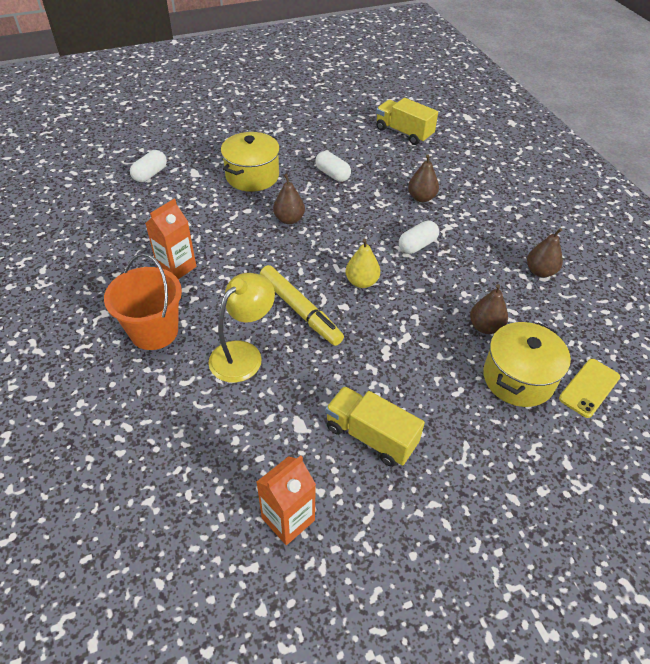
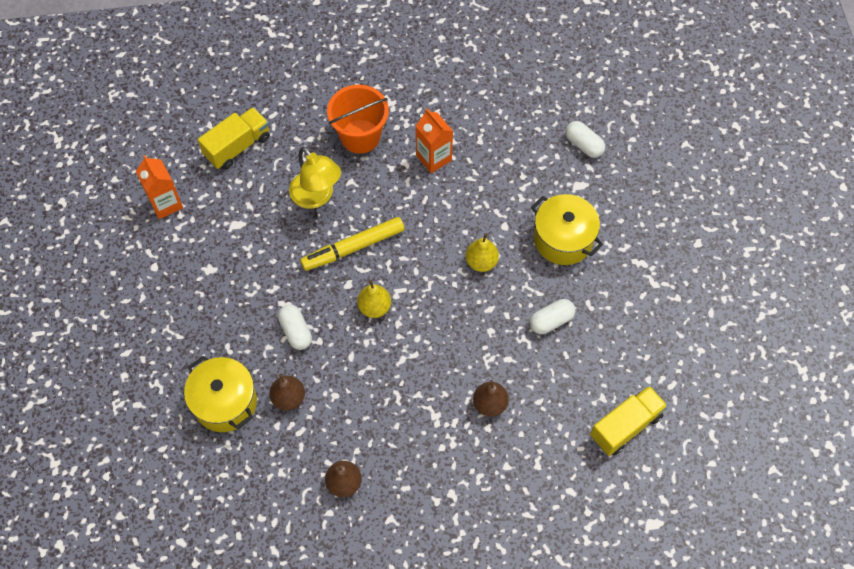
camera: 105 degrees right, 15 degrees up
(289, 219) = (481, 262): brown pear -> yellow pear
(371, 436) = (210, 271): yellow truck -> yellow truck (237, 146)
(417, 245) = (413, 374): white capsule -> white capsule (296, 331)
(589, 388) = (196, 458): yellow phone -> none

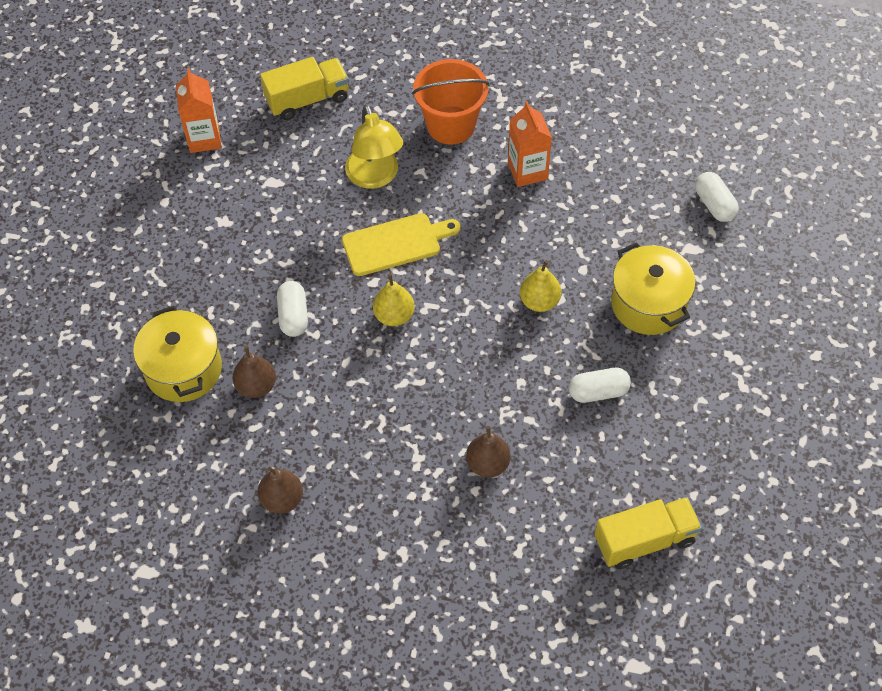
camera: 20 degrees right, 5 degrees down
(354, 247) = (396, 243): yellow marker -> yellow cutting board

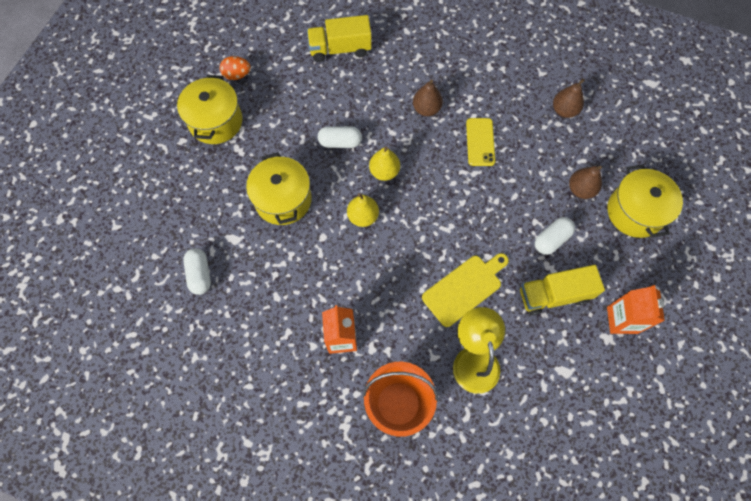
camera: 170 degrees left, 10 degrees up
(204, 138) = (628, 435): orange carton -> orange carton (622, 320)
(293, 316) = (551, 239): white capsule -> white capsule turned 45 degrees clockwise
(307, 99) = (528, 464): yellow truck -> yellow truck (554, 295)
(394, 315) = (474, 225): yellow pear -> yellow pear (384, 172)
(396, 243) = (464, 288): yellow cutting board -> yellow cutting board turned 150 degrees clockwise
(401, 428) = (480, 142): none -> yellow phone
(783, 390) = (216, 121): none -> yellow pot
(785, 466) = (237, 75): none -> orange egg

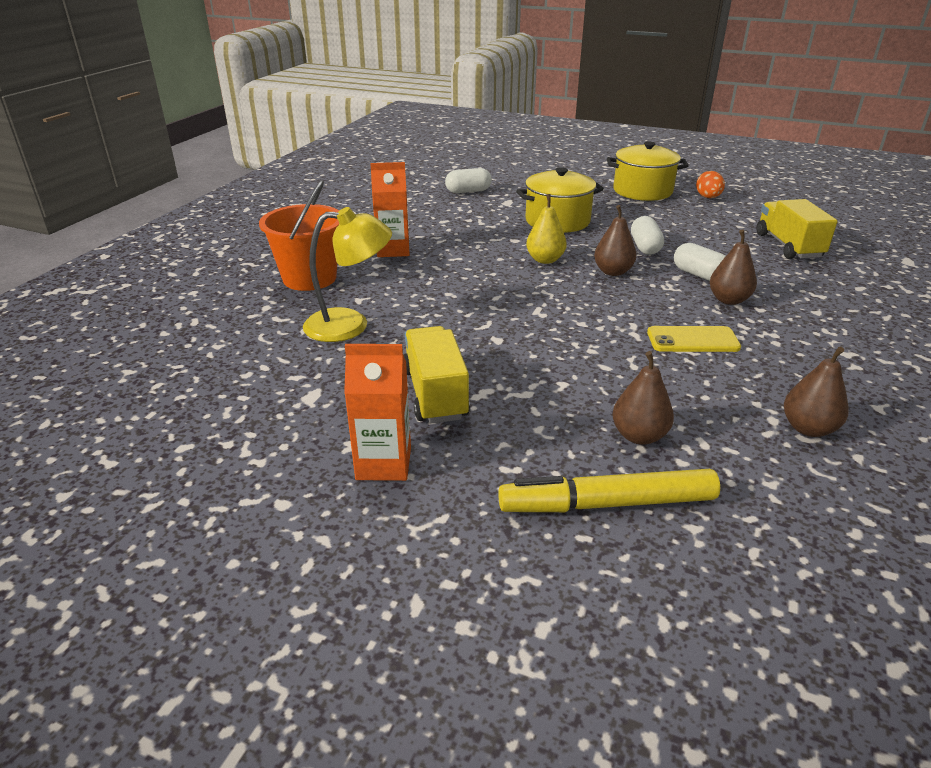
camera: 90 degrees right, 35 degrees down
(384, 172) = (613, 272): yellow pear -> brown pear
(464, 288) = (449, 321): yellow cutting board -> none
(551, 239) = (532, 397): white capsule -> white capsule (699, 275)
(635, 212) = (609, 504): yellow pot -> yellow marker

